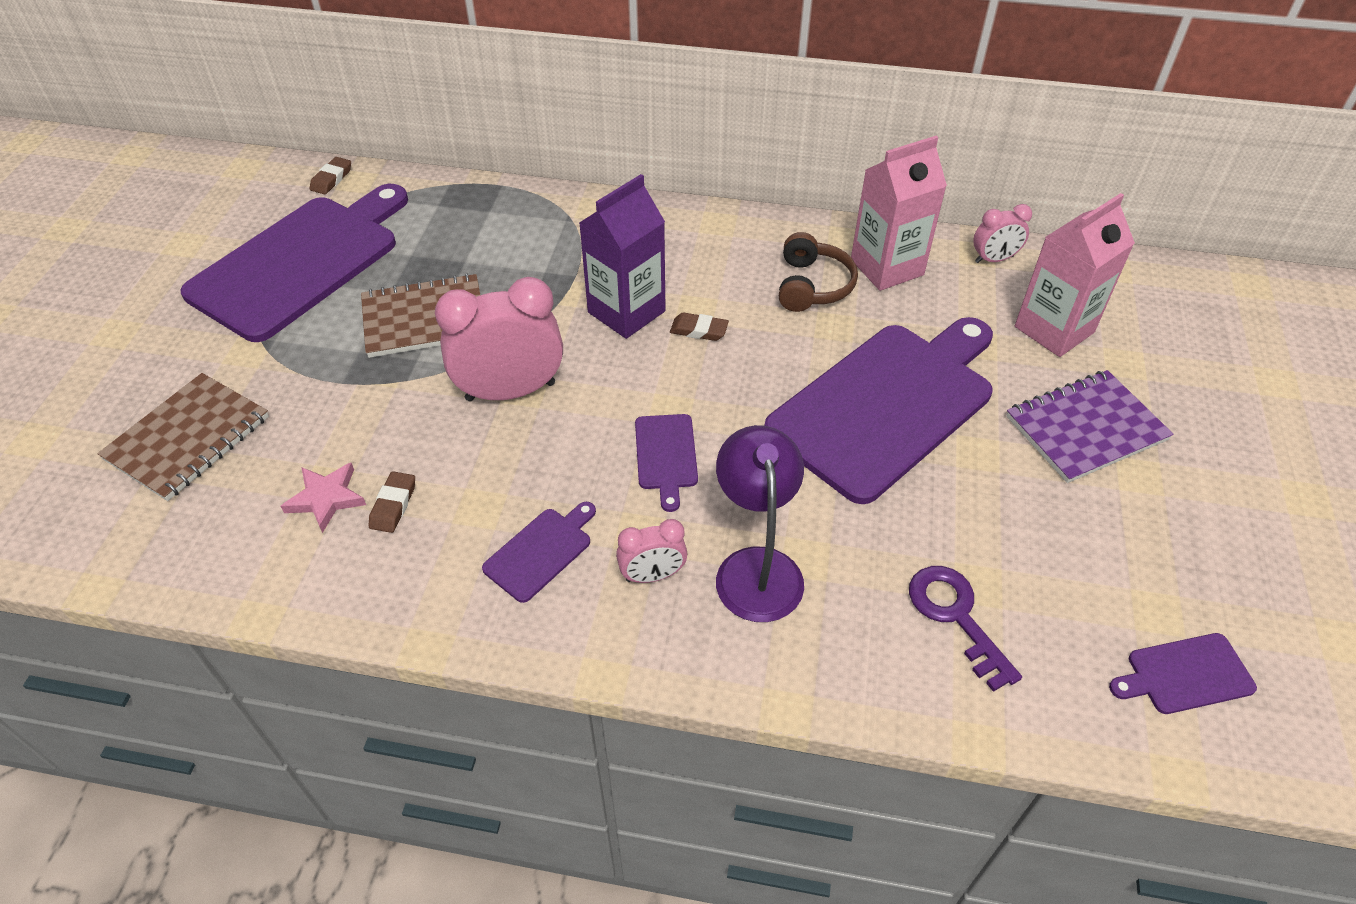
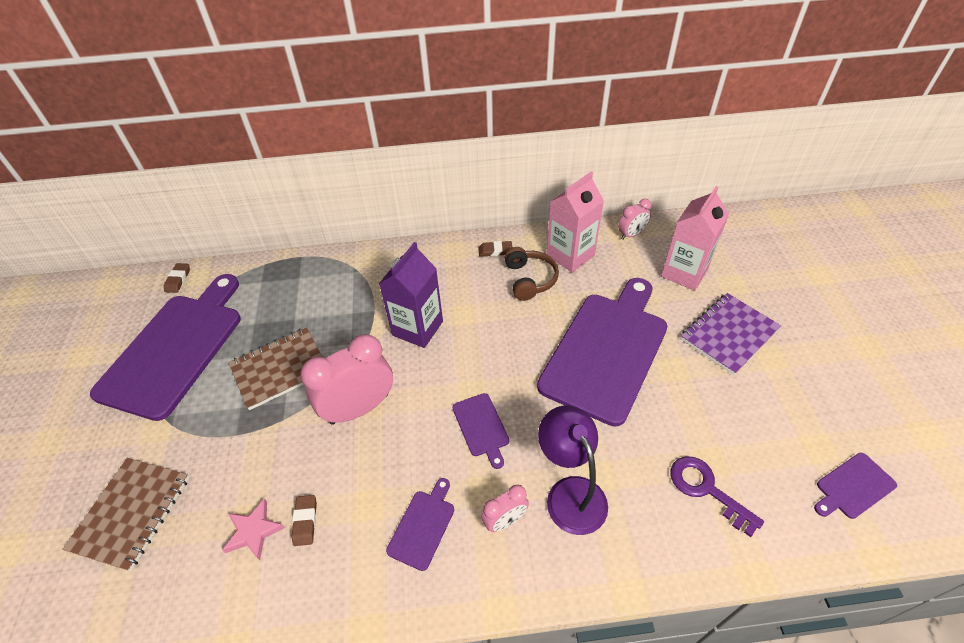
camera: 15 degrees left, 0 degrees up
(699, 330) = (469, 329): brown eraser -> brown eraser (495, 251)

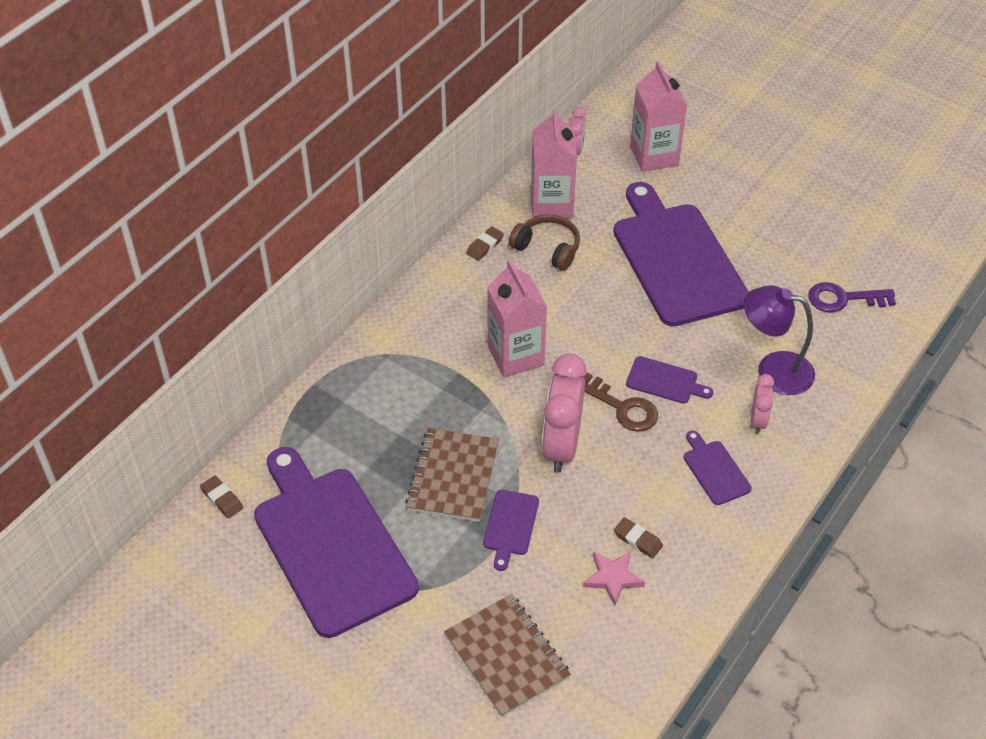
camera: 50 degrees left, 0 degrees up
(417, 328) = (515, 356): purple carton -> pink carton
(429, 419) = (622, 407): none -> brown key
(729, 334) = (739, 183): purple notebook -> none
(853, 487) = (912, 229): purple cutting board -> purple cutting board (510, 525)

